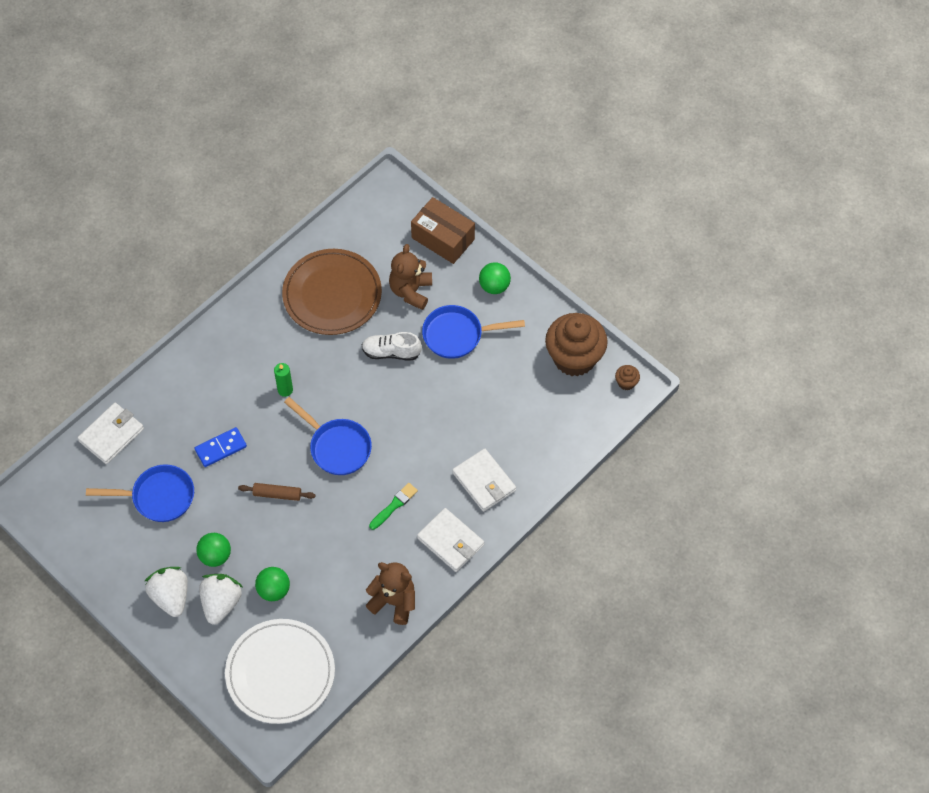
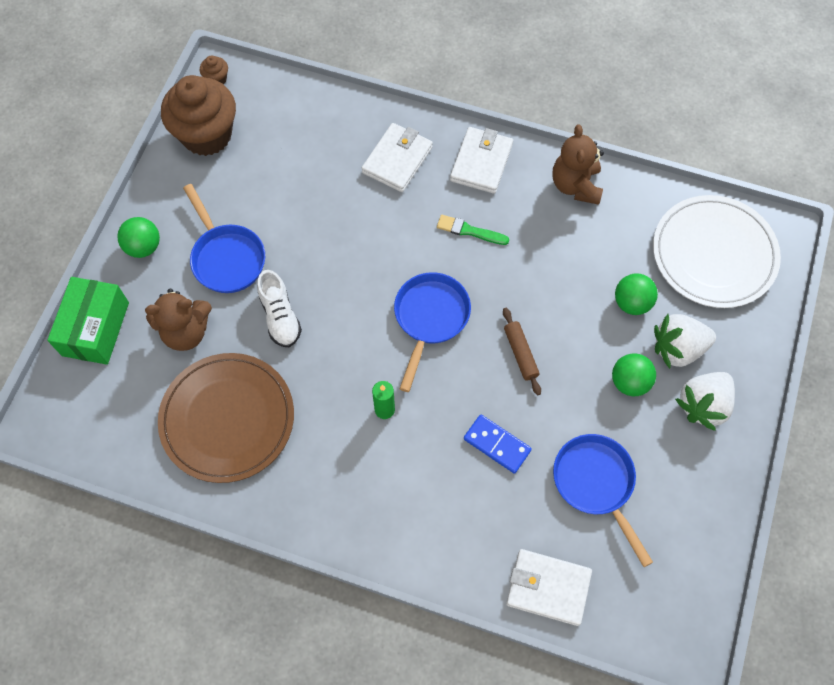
camera: 115 degrees left, 5 degrees up
(443, 238) = (96, 329): brown box -> green box

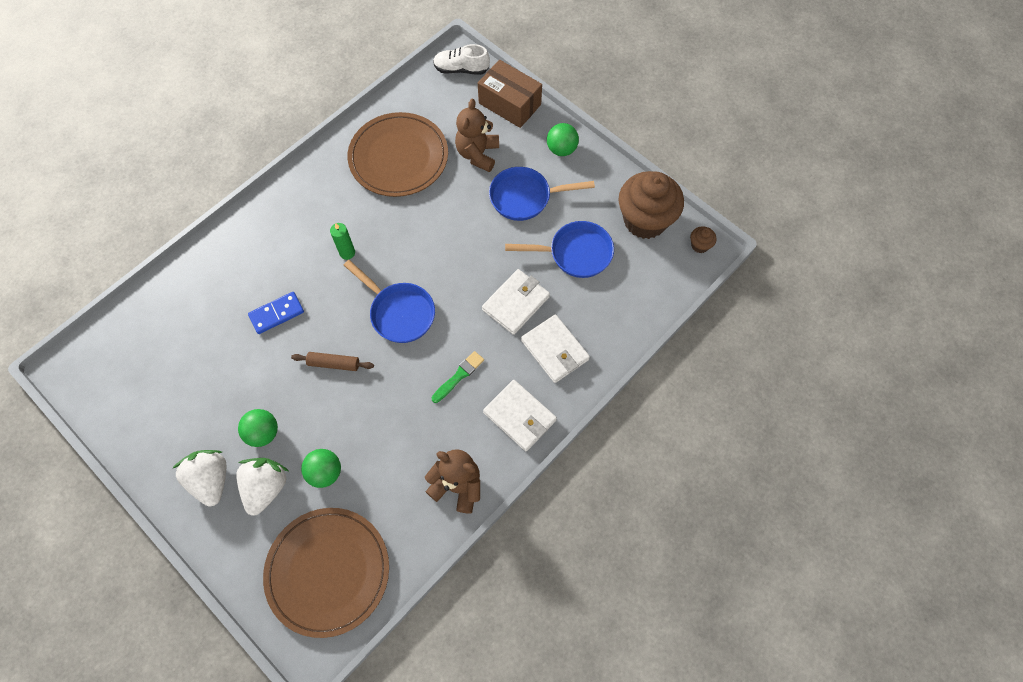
camera: 115 degrees right, 0 degrees up
(96, 329) = (509, 104): green box -> brown box
(280, 316) = (457, 214): white shoe -> white shoe (461, 69)
(548, 588) = (163, 299): white wallet -> white wallet (515, 303)
(596, 484) = (206, 366): blue pan -> blue pan (575, 253)
(714, 254) = (328, 571): white plate -> brown plate

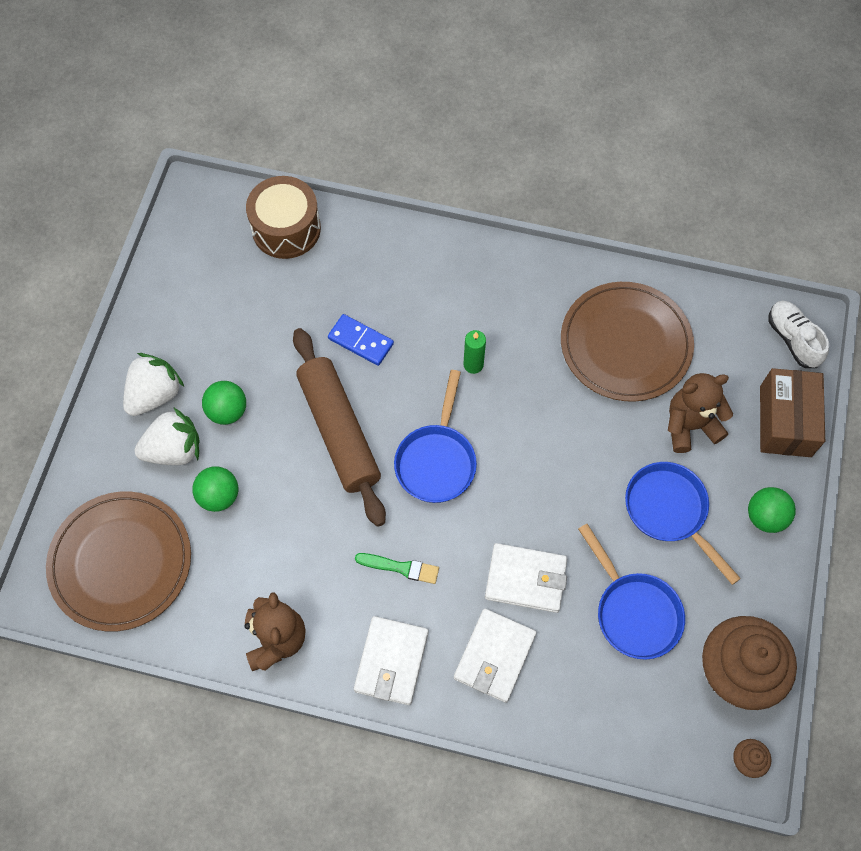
camera: 60 degrees right, 0 degrees up
(149, 317) = (286, 229): none -> brown drum
(334, 363) = (339, 431): brown rolling pin -> brown rolling pin, size x2.22

